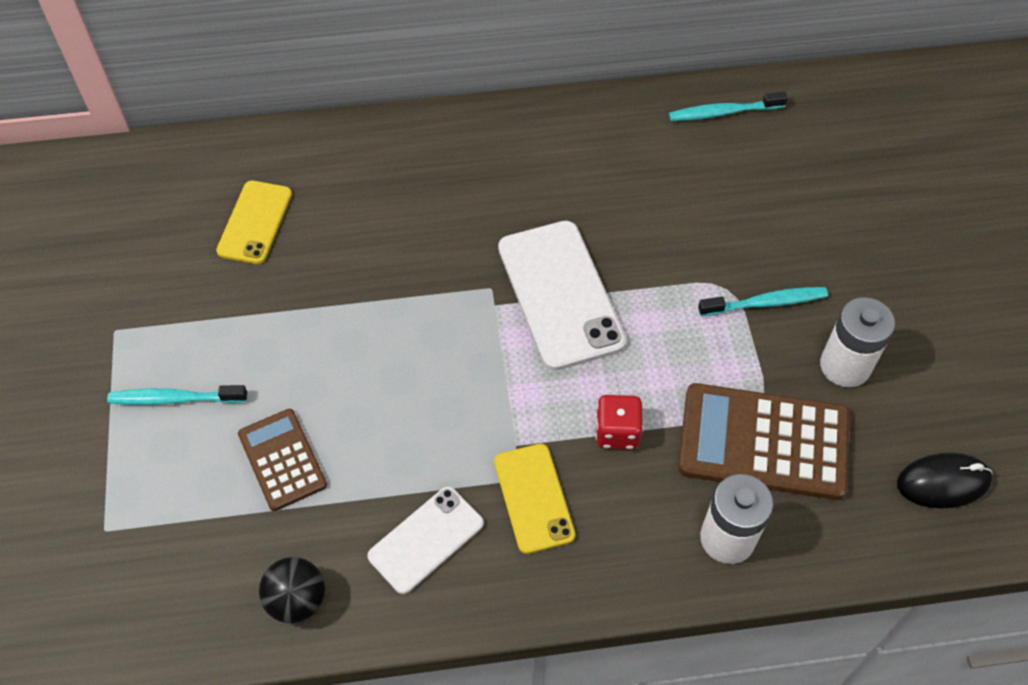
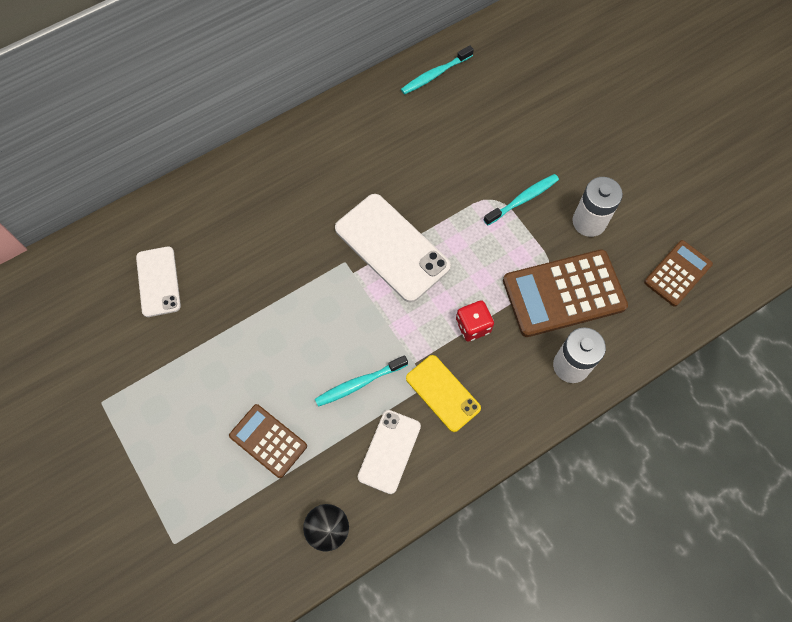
camera: 25 degrees left, 10 degrees up
(175, 399) = (172, 432): turquoise toothbrush -> turquoise toothbrush (359, 383)
(255, 222) = (158, 281): yellow phone -> white phone
(943, 482) = (677, 273): black mouse -> brown calculator

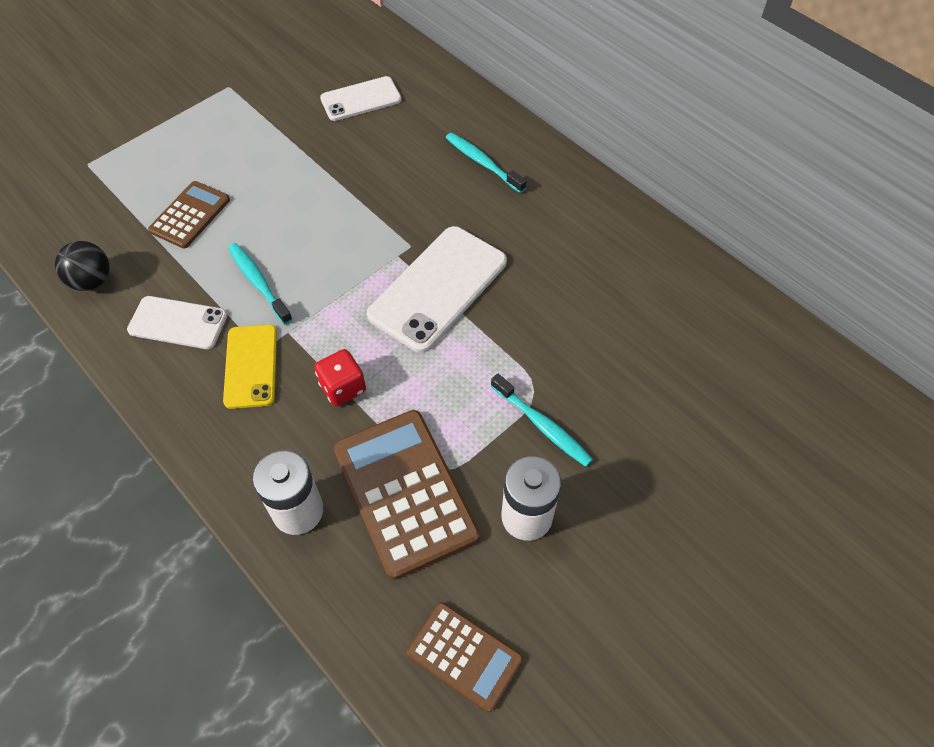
camera: 80 degrees right, 10 degrees down
(435, 74) = (710, 298): turquoise toothbrush -> turquoise toothbrush (483, 163)
(442, 393) = (251, 366): yellow phone -> yellow phone turned 45 degrees counterclockwise

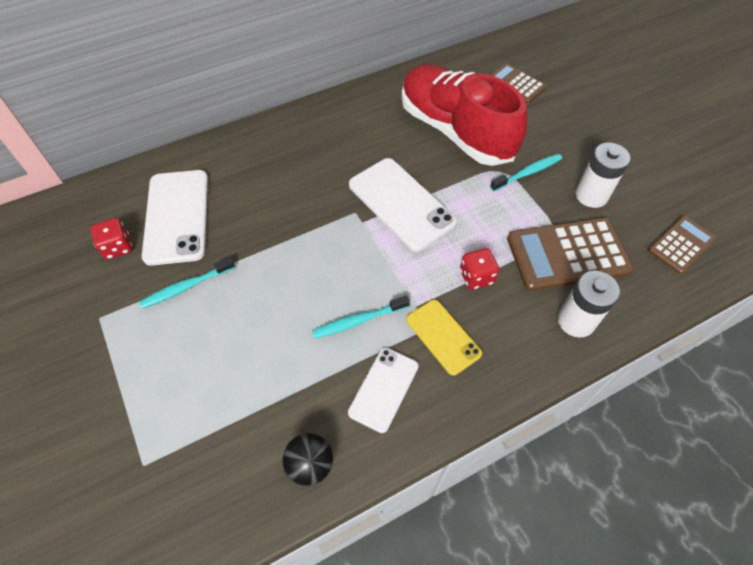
camera: 75 degrees left, 0 degrees up
(190, 215) = (259, 368): brown calculator -> brown calculator (516, 84)
(251, 366) = (443, 336): yellow phone -> yellow phone turned 45 degrees clockwise
(311, 70) = (117, 247): none -> red dice
(361, 99) = (177, 216): white phone -> white phone, size x1.64
(483, 163) = (289, 153): turquoise toothbrush -> turquoise toothbrush (186, 287)
(592, 324) = (455, 131): none -> red shoe

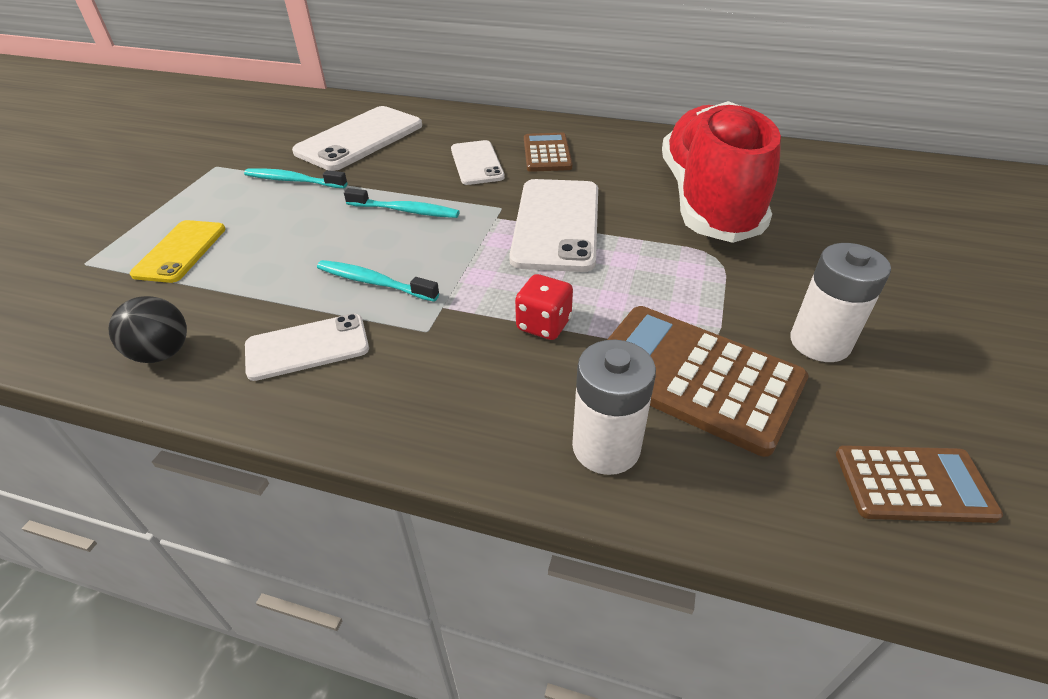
camera: 45 degrees right, 15 degrees down
(117, 247) = (294, 136): red dice -> none
(292, 185) = (476, 163): none -> white phone
(443, 336) = (428, 348): yellow phone -> yellow phone (180, 251)
(516, 84) = (850, 198): brown calculator -> brown calculator (547, 153)
(527, 173) = (751, 275): turquoise toothbrush -> turquoise toothbrush (405, 211)

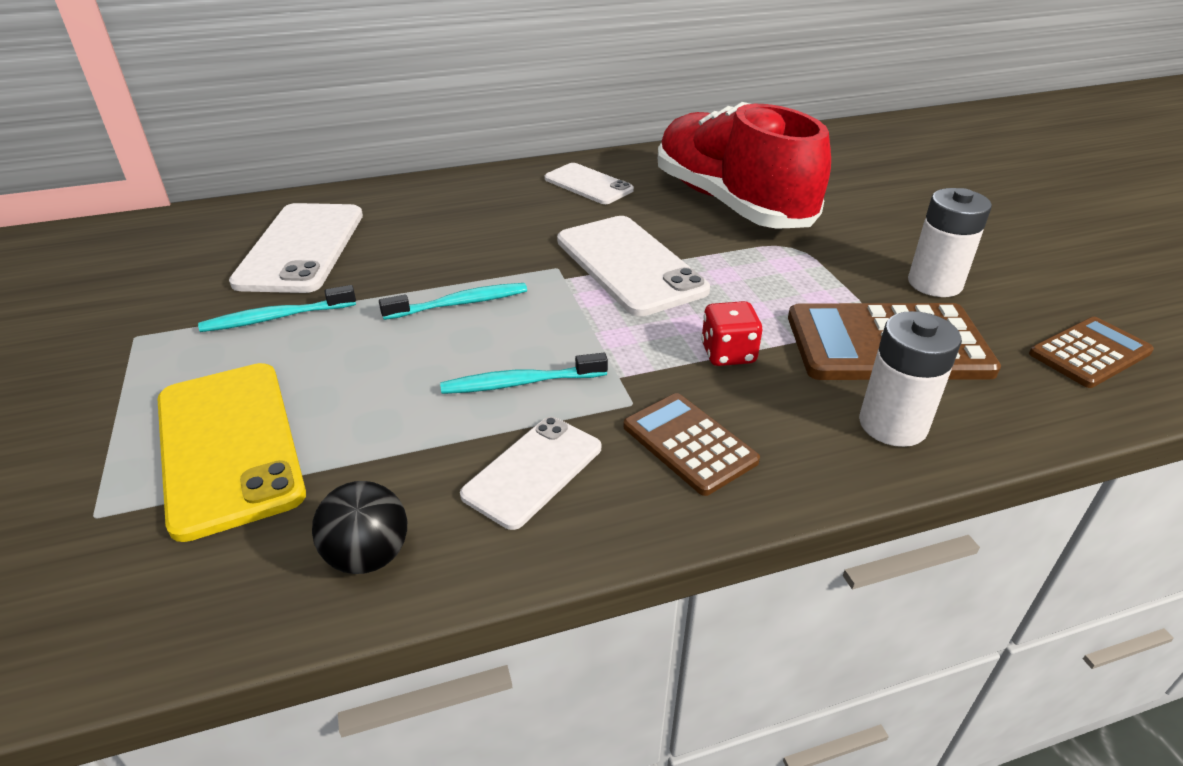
camera: 35 degrees left, 5 degrees down
(180, 251) = (228, 446): yellow phone -> yellow phone, size x1.64
(476, 163) = (476, 233): white phone -> white phone (588, 184)
(547, 153) = (537, 203): brown calculator -> brown calculator (689, 443)

